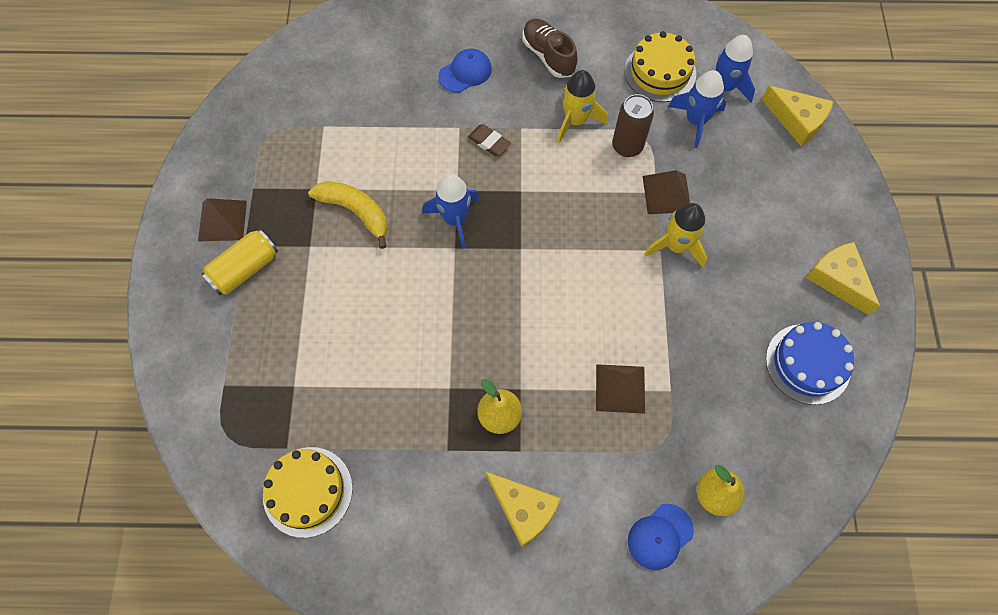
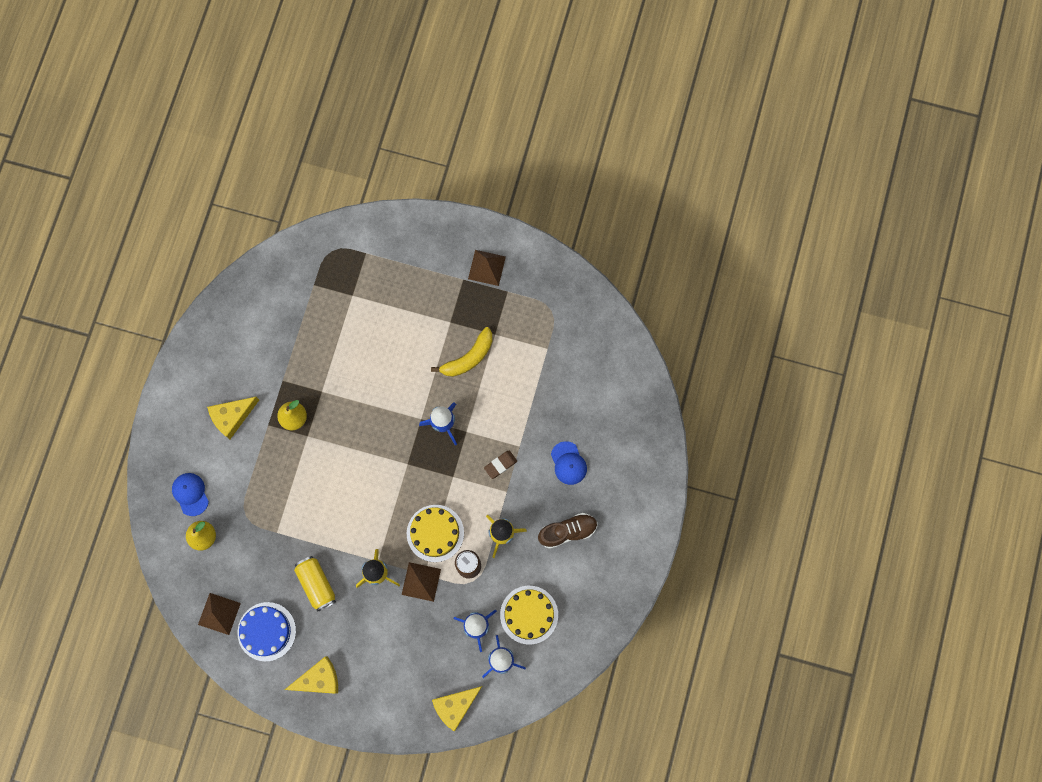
camera: 105 degrees right, 10 degrees up
(245, 269) = (444, 277): yellow can -> yellow can (316, 584)
(307, 491) = (283, 292): yellow cake -> yellow cake (435, 533)
(620, 388) = (288, 500): brown pyramid -> brown pyramid (219, 613)

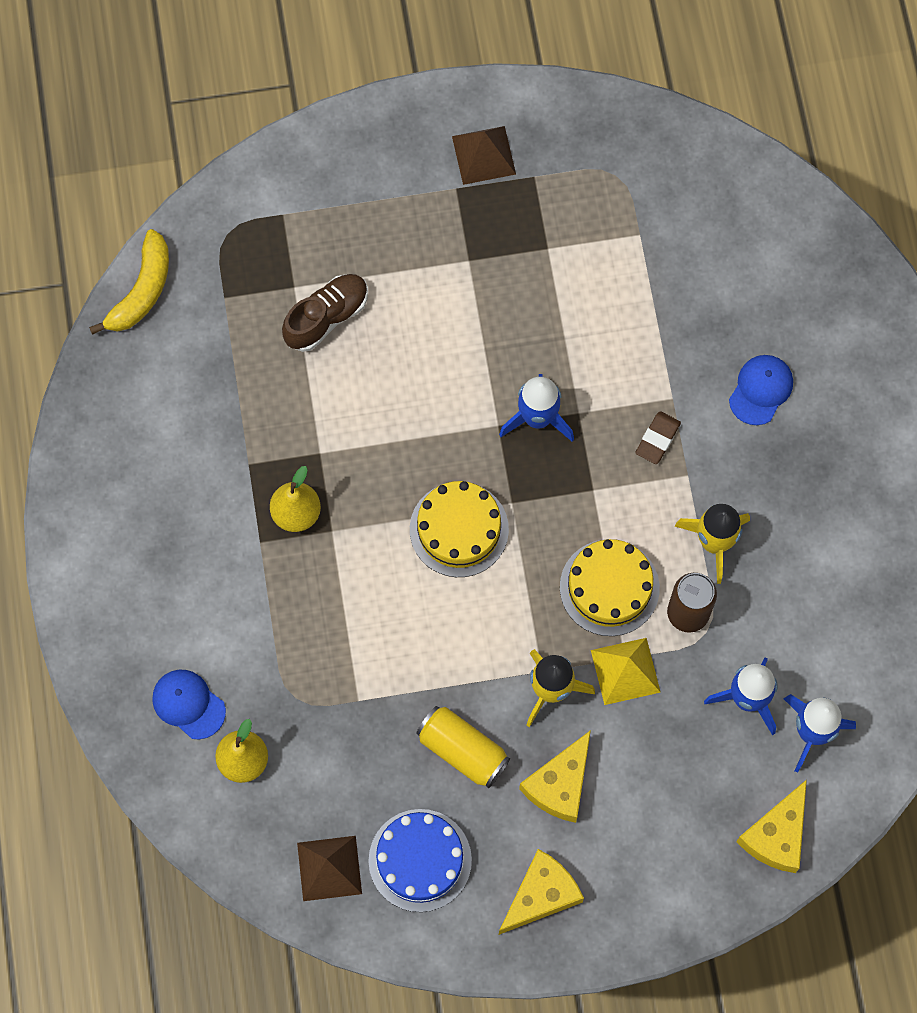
camera: 25 degrees left, 5 degrees down
(232, 417) = (196, 556): yellow cheese -> yellow cheese (560, 784)
(421, 581) = (625, 671): brown pyramid -> yellow pyramid
(468, 358) = (525, 301): yellow banana -> yellow banana (142, 291)
(529, 614) = (818, 644): yellow cake -> yellow cake (459, 529)
(567, 531) = (812, 492): brown shoe -> brown shoe (326, 317)
(568, 463) = (761, 390): blue cap -> blue cap turned 105 degrees counterclockwise

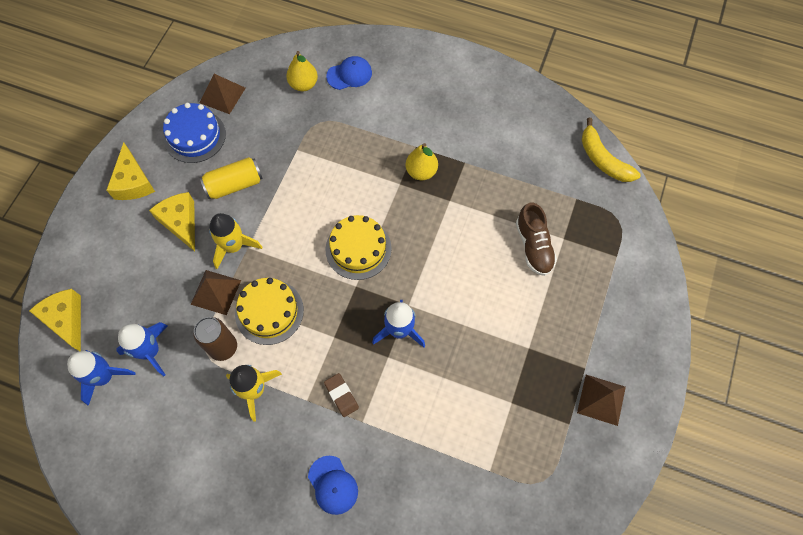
camera: 120 degrees right, 5 degrees down
(625, 671) = (215, 292): yellow pyramid -> brown pyramid

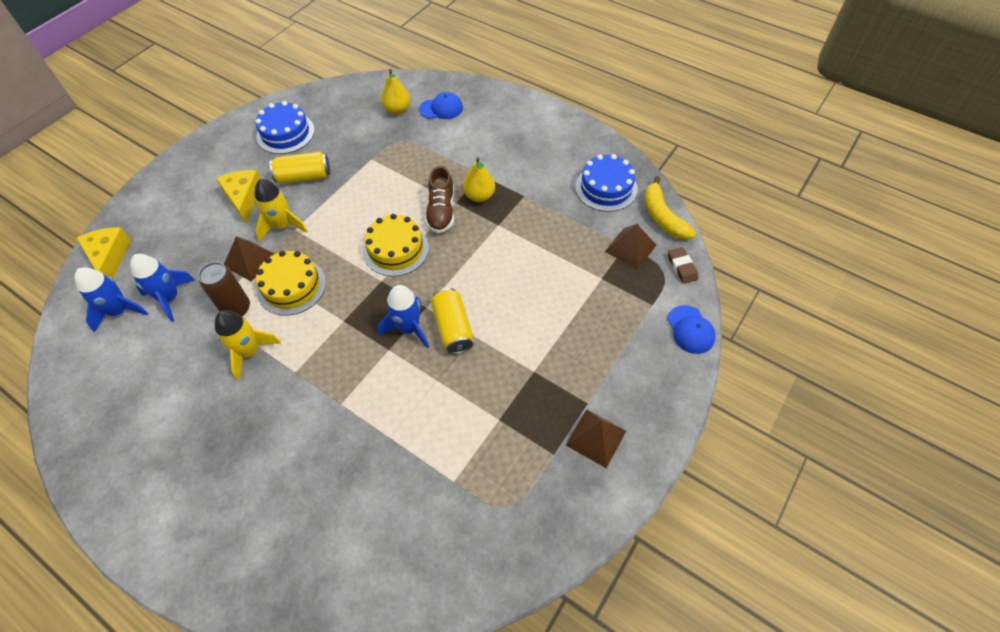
camera: 15 degrees right, 10 degrees down
(133, 182) = (217, 159): yellow cheese -> none
(222, 95) = (322, 106): brown pyramid -> brown pyramid (630, 248)
(333, 485) = (288, 457): blue cap -> blue cap (690, 329)
(341, 395) = (330, 375): brown eraser -> brown eraser (682, 267)
(441, 321) = (453, 328): none -> yellow can
(533, 246) = (568, 279): brown shoe -> brown shoe (441, 212)
(541, 138) = (606, 188): none -> blue cake

